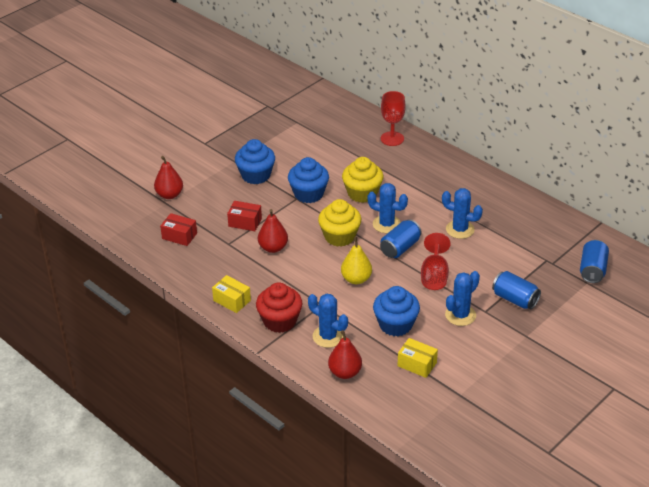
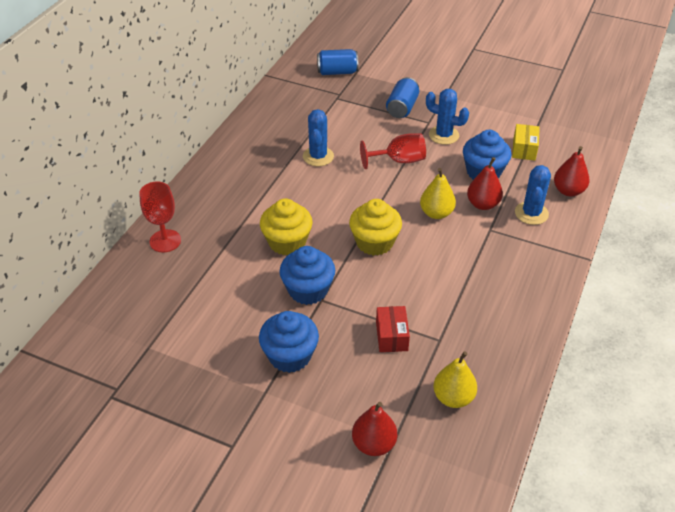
camera: 110 degrees left, 5 degrees up
(179, 236) = (453, 397): red box -> yellow pear
(232, 300) = (532, 304): yellow box -> none
(273, 248) = (424, 294): red pear -> red pear (483, 204)
(280, 321) = (535, 255): red cupcake -> none
(386, 224) = (335, 210): blue cactus -> none
(400, 248) = (369, 192): blue can -> none

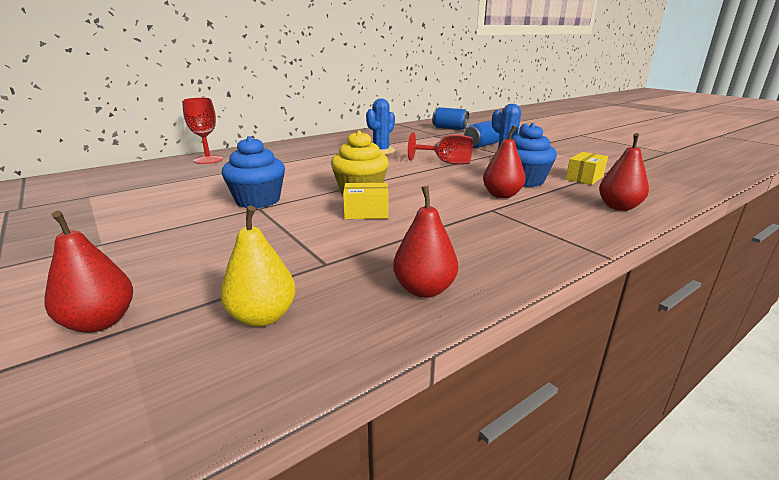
camera: 30 degrees right, 20 degrees down
(287, 242) = (288, 177): yellow cupcake -> none
(290, 356) = (168, 229): blue cupcake -> none
(391, 336) = (280, 245): red box -> none
(408, 271) = (366, 212): none -> yellow box
(436, 213) = (444, 190): yellow pear -> none
(514, 336) = (424, 289): none -> red pear
(531, 213) = (554, 210): blue cactus -> none

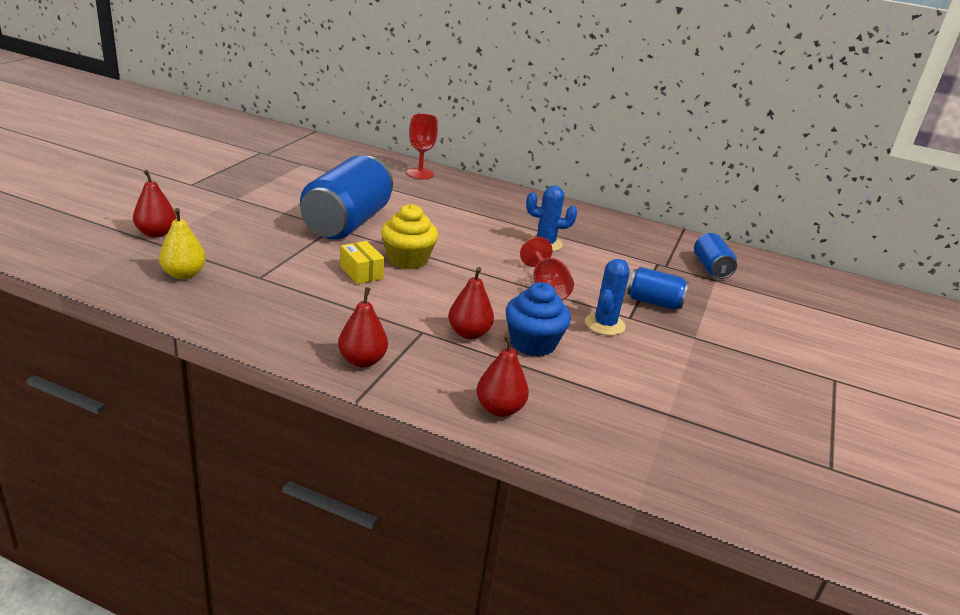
camera: 55 degrees right, 5 degrees up
(258, 200) = (347, 223): blue cupcake -> blue can
(424, 289) = (246, 320): red pear -> red pear (362, 361)
(584, 178) = (589, 385): yellow box -> none

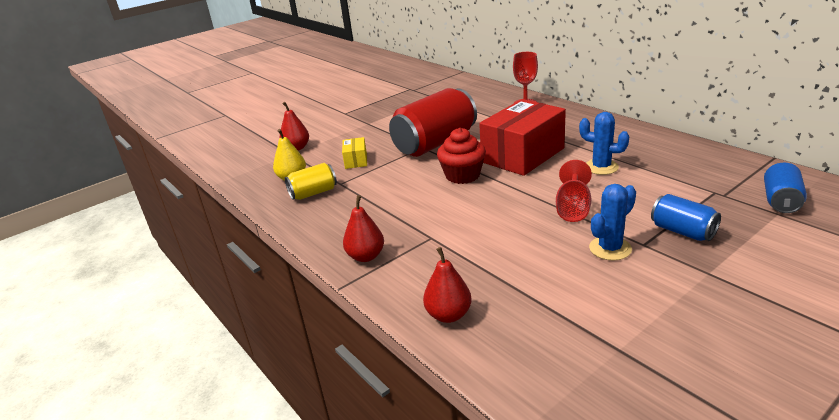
camera: 35 degrees right, 0 degrees up
(231, 292) = (313, 193): none -> yellow can
(347, 223) = (435, 143): blue can -> red can
(361, 272) = (417, 184): yellow box -> yellow box (356, 161)
(407, 259) = (462, 175): yellow cupcake -> red cupcake
(458, 233) = (522, 155): none -> red box
(469, 333) = (470, 243): red pear -> none
(533, 343) = (523, 259): blue cupcake -> none

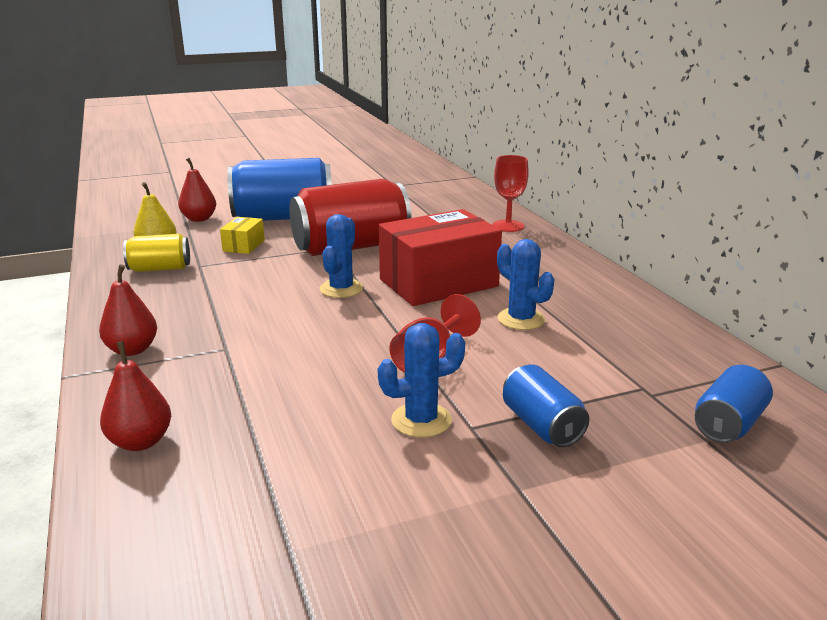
camera: 15 degrees right, 5 degrees down
(360, 132) = (283, 217): none -> blue can
(462, 175) = (341, 289): red cupcake -> blue cactus

